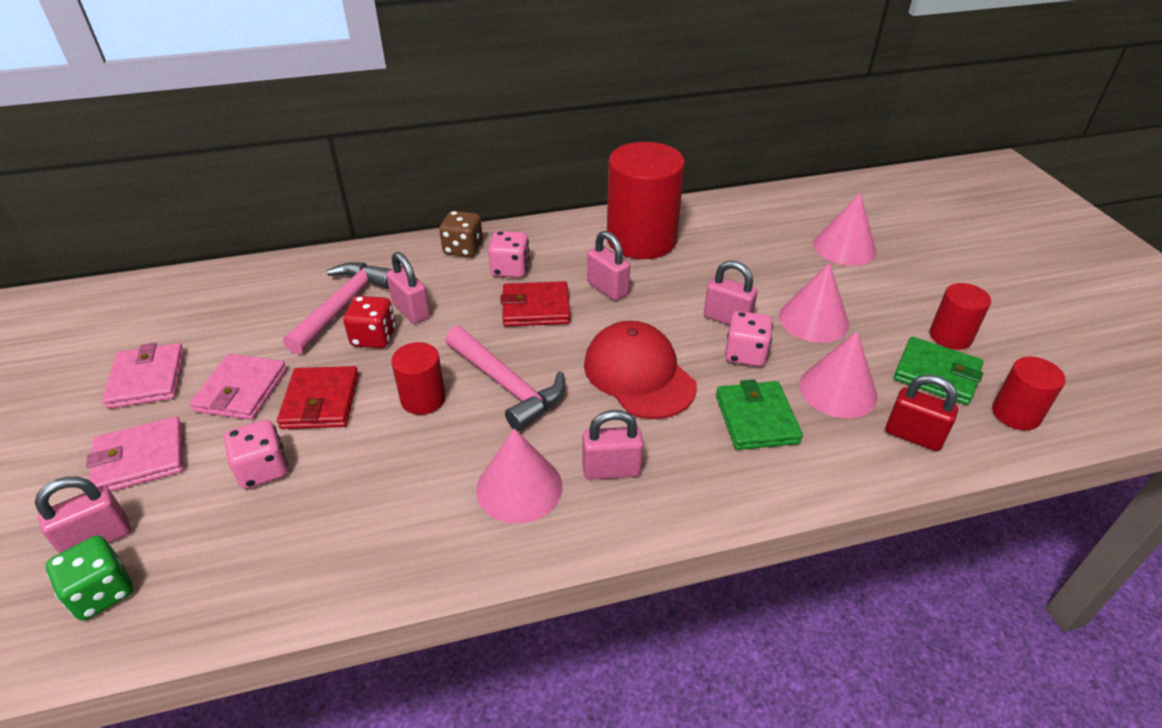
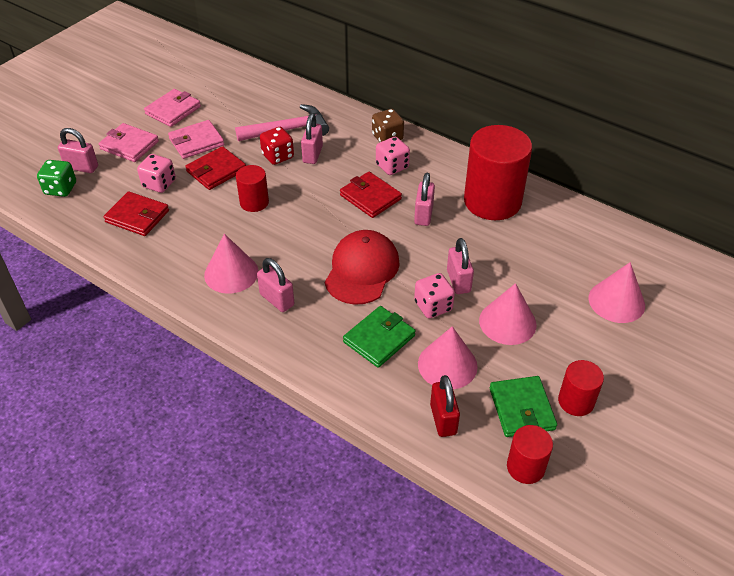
camera: 50 degrees right, 5 degrees up
(292, 528) = (137, 216): none -> red wallet
(506, 385) = (296, 224): pink hammer -> none

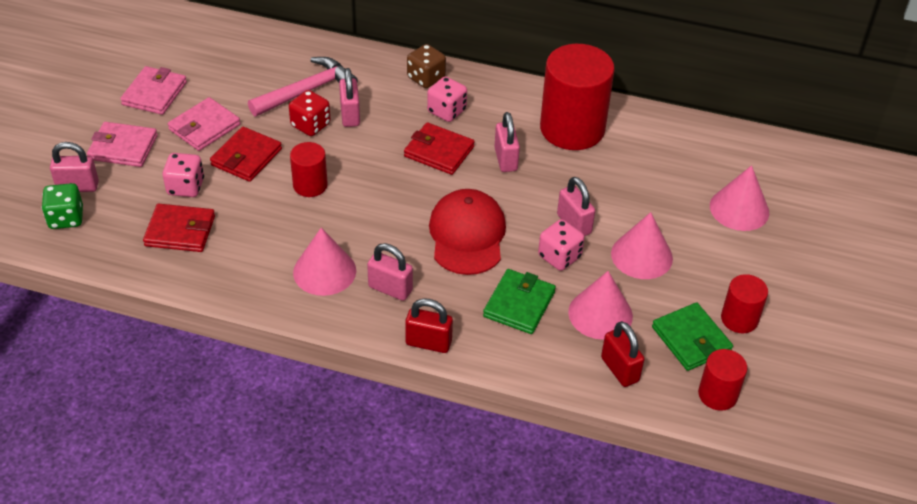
camera: 20 degrees left, 0 degrees up
(286, 353) = (428, 343): none -> red padlock

